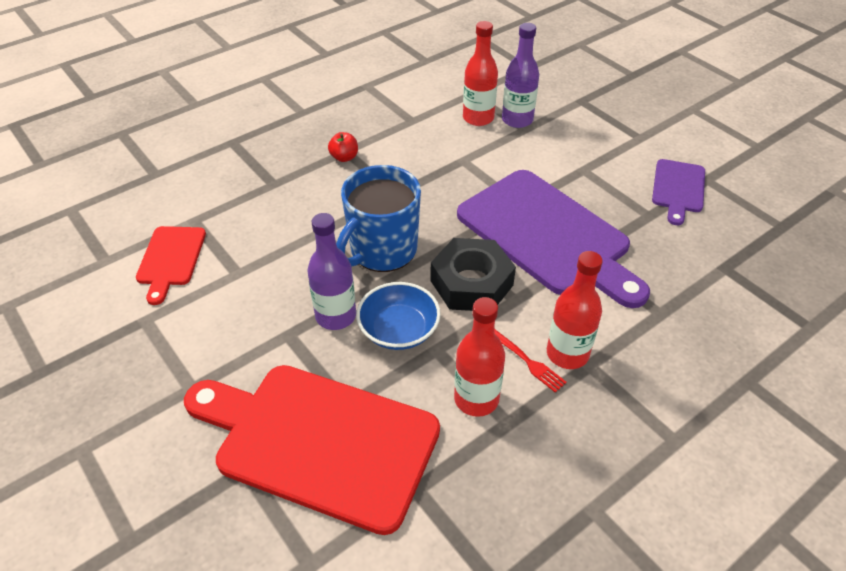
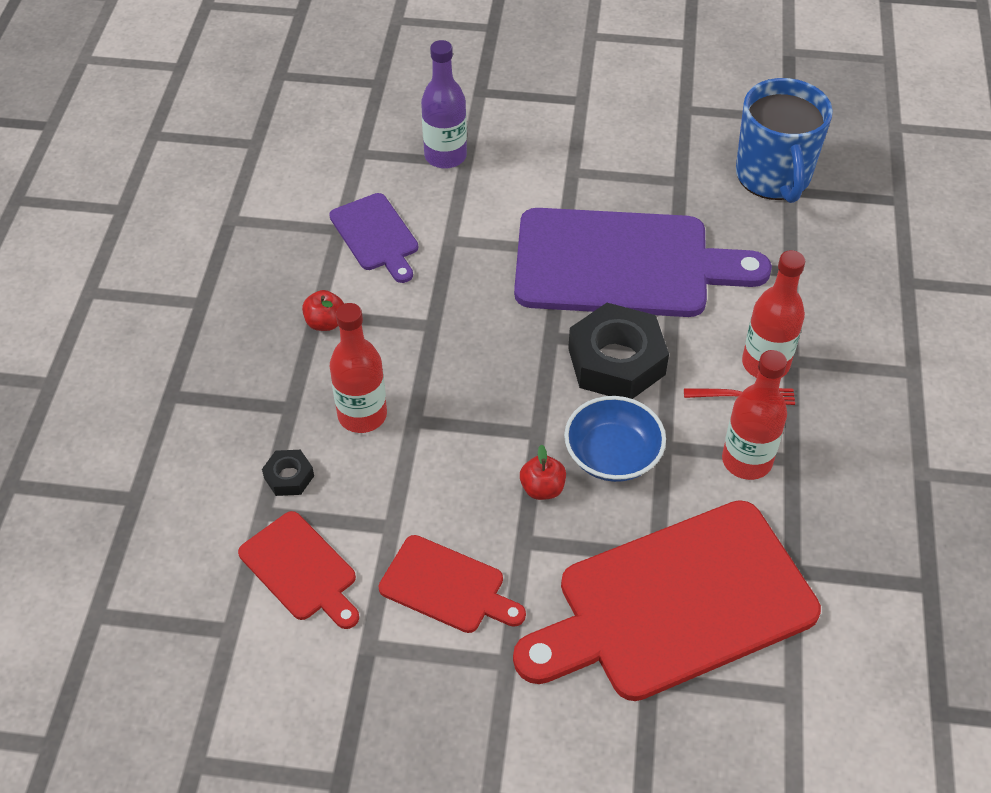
camera: 45 degrees left, 5 degrees up
(219, 324) = (447, 587): none -> red cutting board
(227, 213) = (289, 477): none -> black nut
(336, 316) = (542, 488): purple bottle -> red apple
(382, 251) = (499, 393): blue mug -> blue mug (773, 177)
(478, 118) = (404, 180): red bottle -> red bottle (362, 415)
(678, 189) = (673, 136): purple cutting board -> purple cutting board (376, 236)

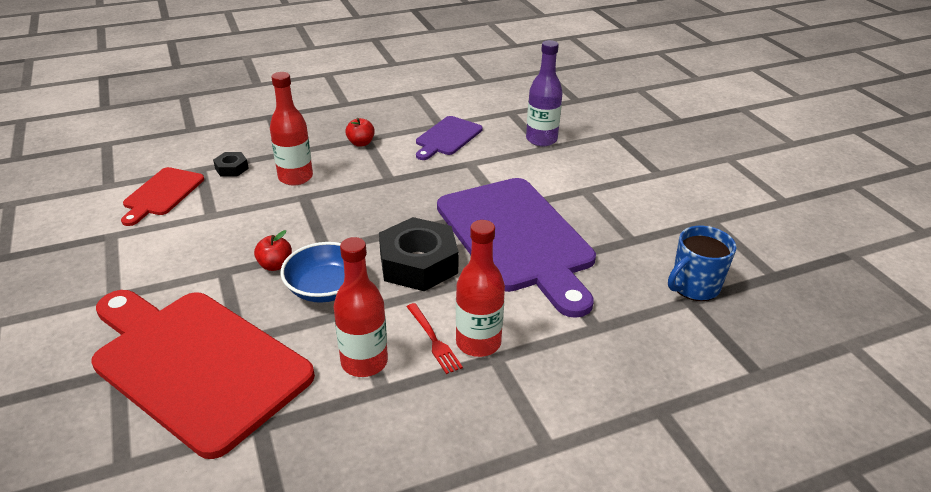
camera: 60 degrees right, 15 degrees down
(447, 587) = (170, 251): red cutting board -> none
(773, 177) = (694, 287): blue mug -> blue mug, size x0.66

